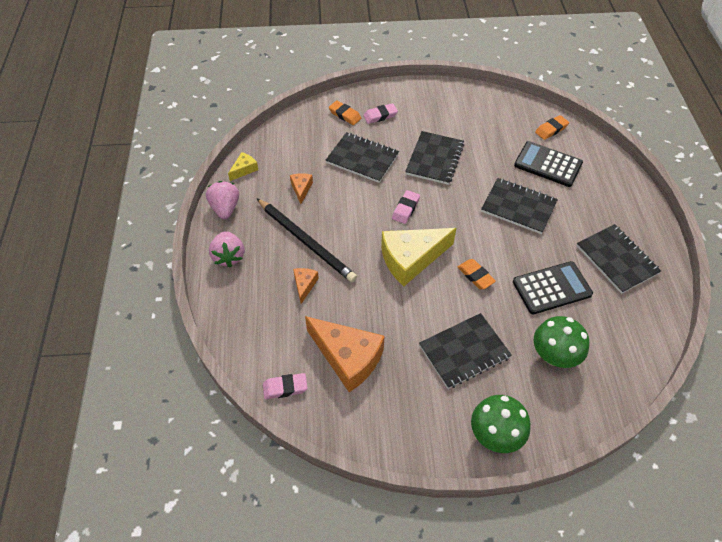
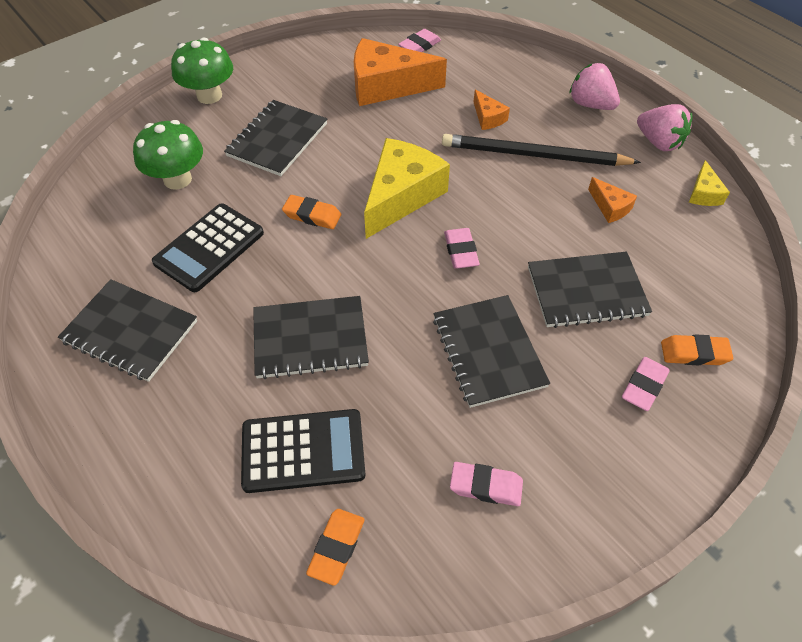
camera: 145 degrees right, 0 degrees up
(478, 119) = (486, 486): none -> pink eraser

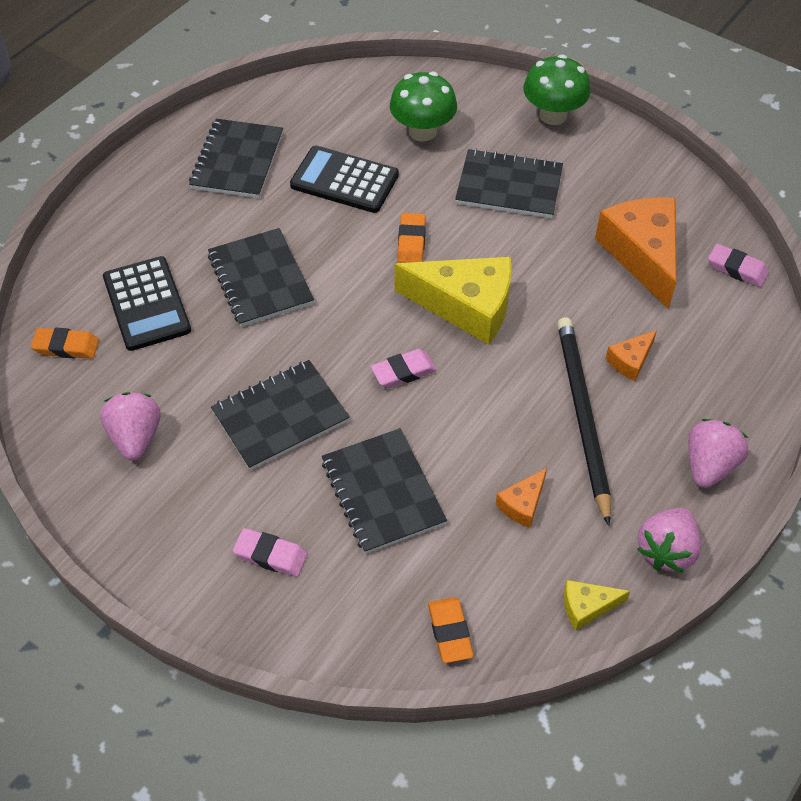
camera: 75 degrees right, 0 degrees up
(486, 486) = (136, 437): pink eraser -> pink strawberry
(694, 353) = (325, 602): orange eraser -> orange eraser (450, 632)

